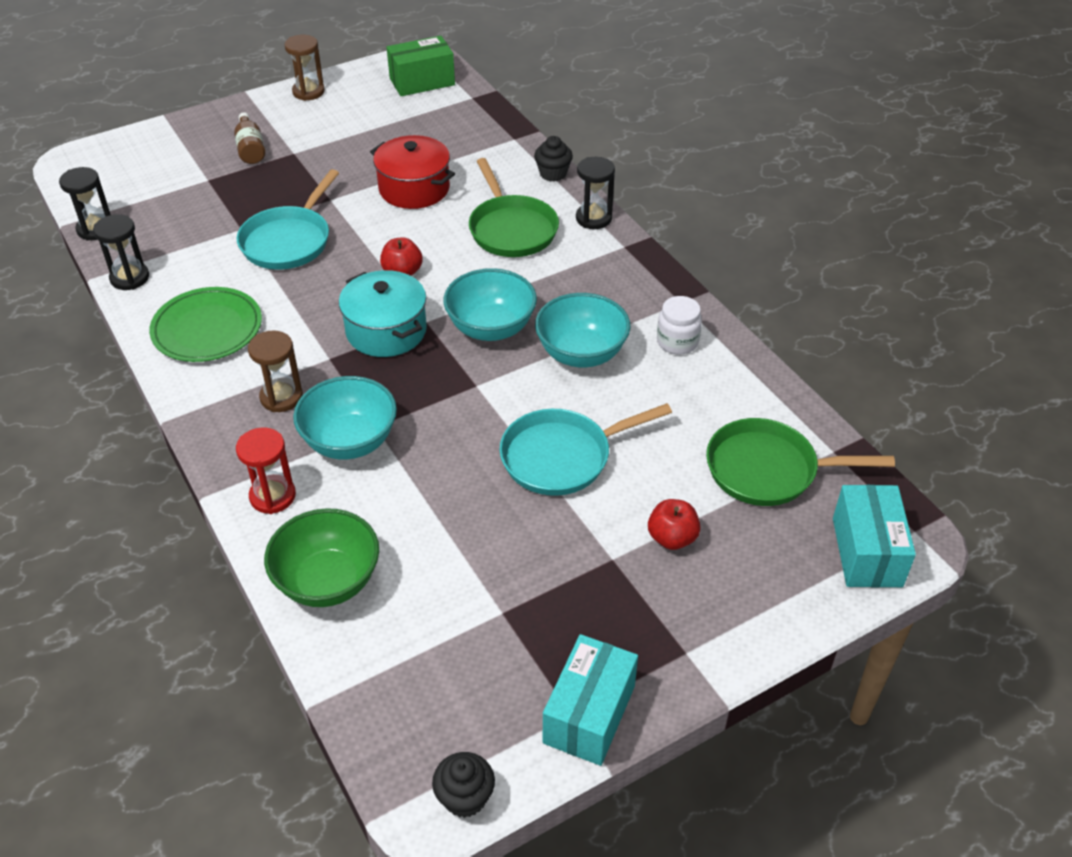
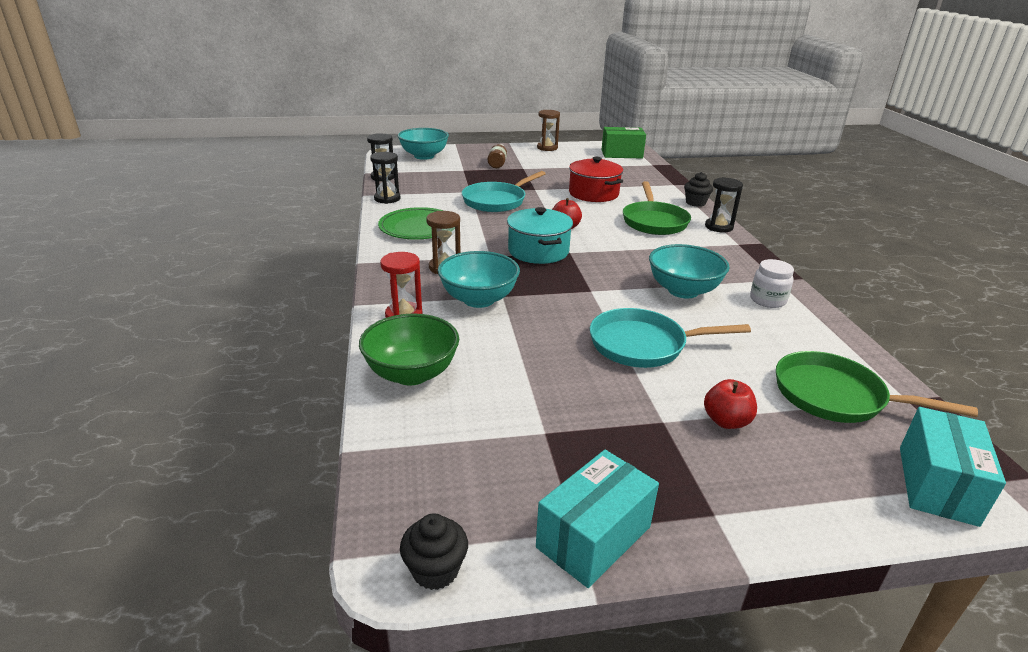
camera: 20 degrees right, 15 degrees down
(491, 328) = (616, 264): turquoise bowl -> turquoise bowl (424, 156)

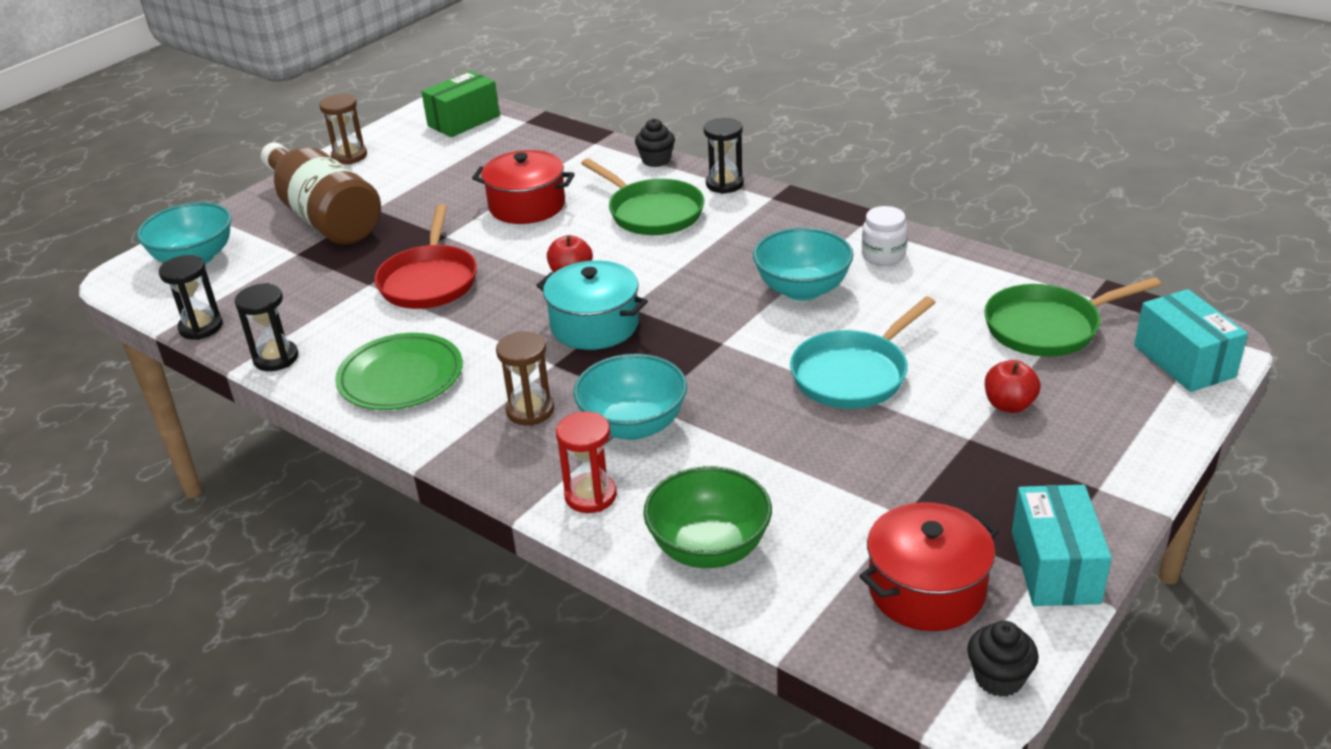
camera: 40 degrees left, 5 degrees up
(485, 481) = (926, 589): none -> red pot
(497, 201) = (429, 280): turquoise pan -> red pan
(498, 163) = (324, 216): brown bottle -> brown bottle, size x2.26

